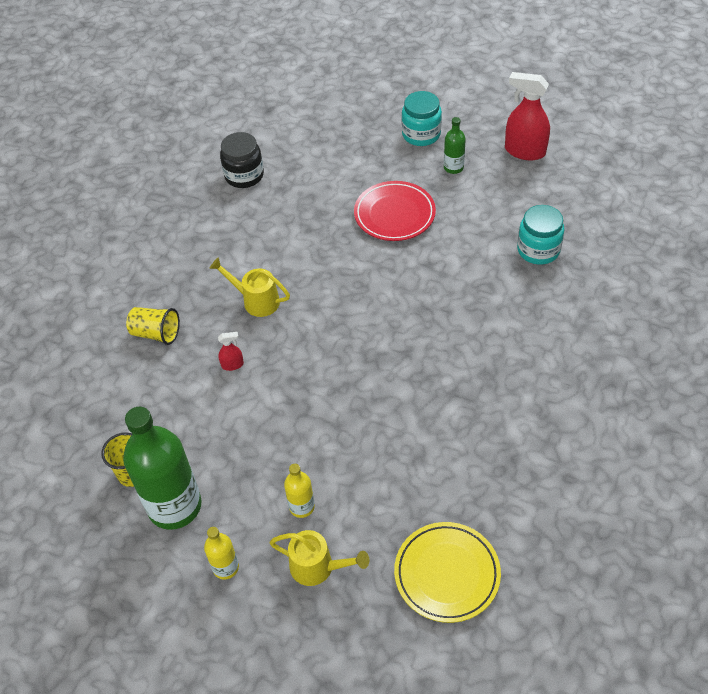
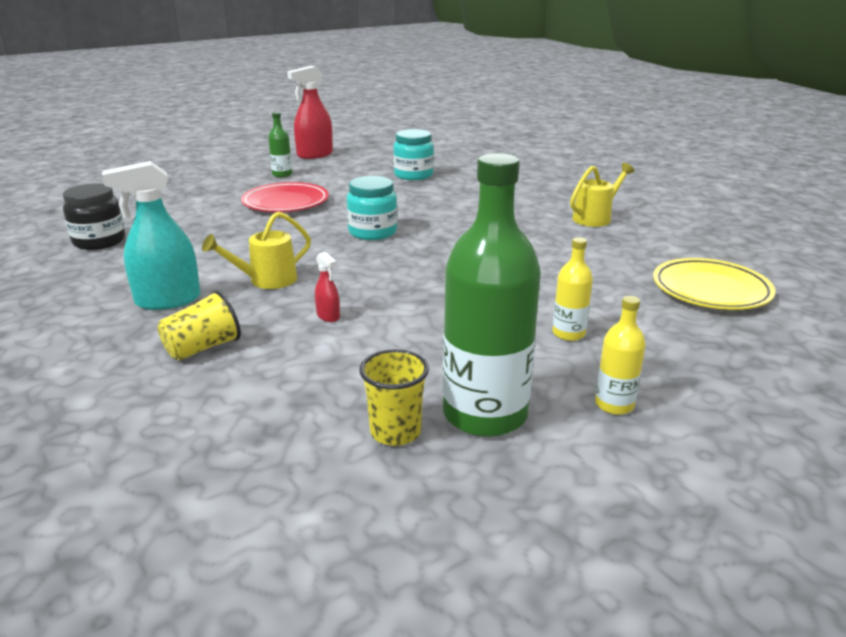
camera: 60 degrees left, 25 degrees down
(195, 275) = (168, 300): none -> turquoise spray bottle
(232, 365) = (328, 316): red spray bottle -> red spray bottle turned 120 degrees clockwise
(318, 567) = (658, 347): yellow watering can -> yellow watering can (595, 218)
(421, 134) = (225, 174): turquoise jar -> turquoise jar (372, 232)

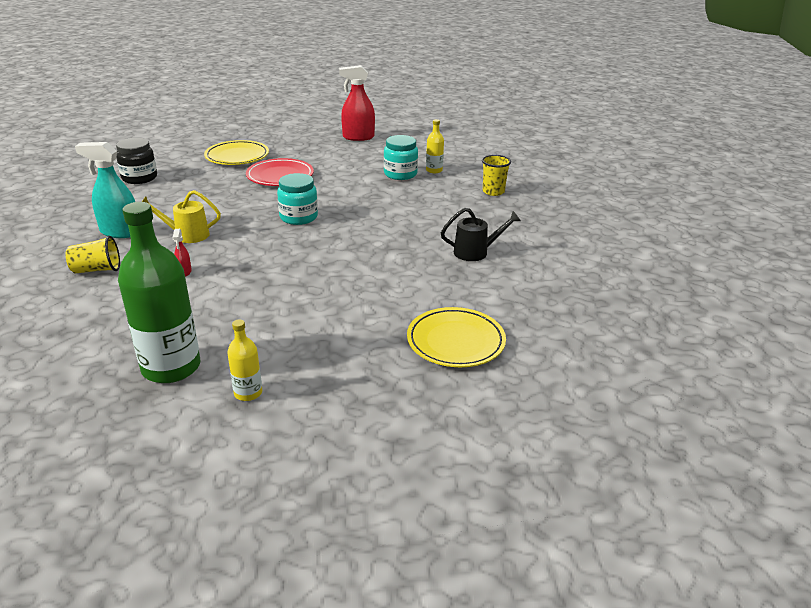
camera: 30 degrees right, 5 degrees up
(200, 196) = (237, 156): none -> yellow plate
(282, 174) = (311, 150): green bottle -> none
(395, 432) = (114, 358): yellow cup -> yellow cup (493, 191)
(568, 333) = (300, 336): yellow bottle -> yellow bottle (434, 170)
(595, 218) = (476, 252): yellow watering can -> black watering can

